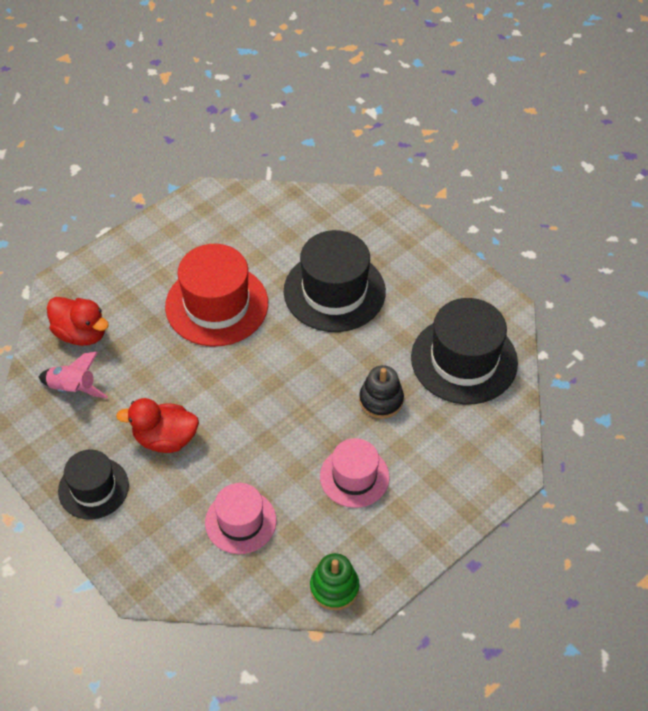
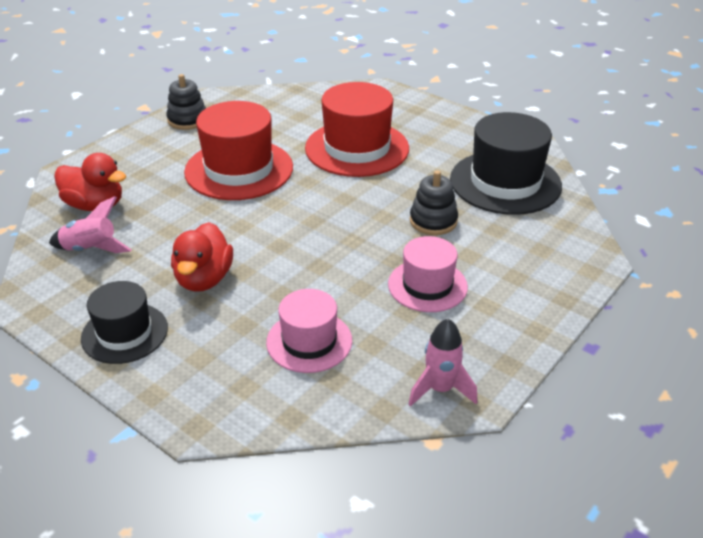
camera: 10 degrees left, 15 degrees down
(165, 439) = (204, 279): red duck -> red duck turned 75 degrees counterclockwise
(178, 226) = (187, 120): none -> black stacking toy
(334, 291) = (357, 148): black hat -> red hat
(334, 587) = (440, 389): green stacking toy -> pink rocket

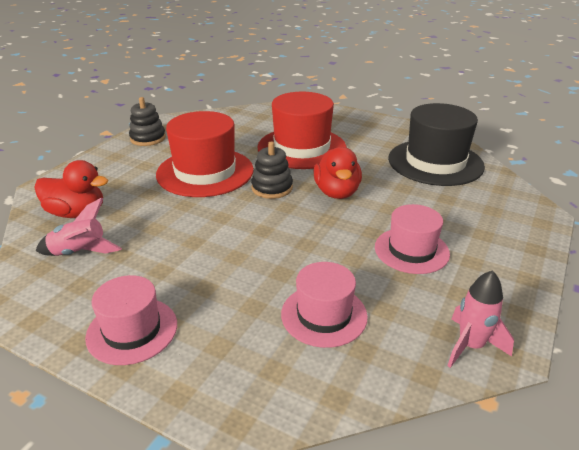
camera: 10 degrees left, 5 degrees down
(124, 333) = (132, 330): black hat -> pink hat
(204, 279) = (200, 268): red duck -> red duck (337, 192)
(433, 221) = (391, 197): black stacking toy -> black stacking toy (272, 188)

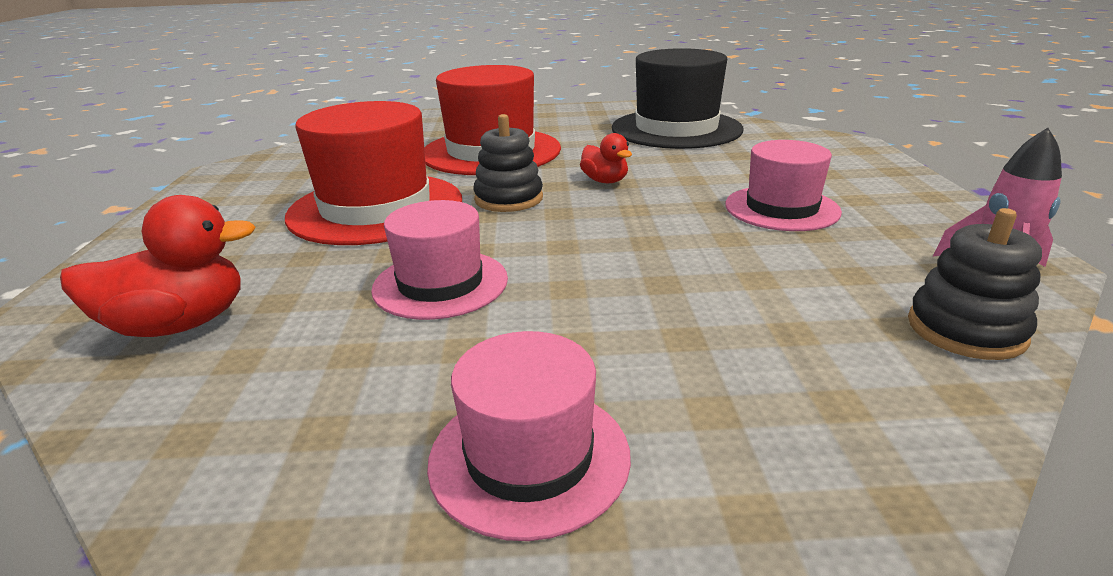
camera: 30 degrees left, 5 degrees down
(80, 253) = (259, 380): pink rocket -> none
(148, 138) = (216, 195): black stacking toy -> black stacking toy (965, 330)
(324, 315) = (793, 308): pink hat -> pink hat (440, 284)
(337, 192) = (605, 181): red duck -> red duck, size x0.59

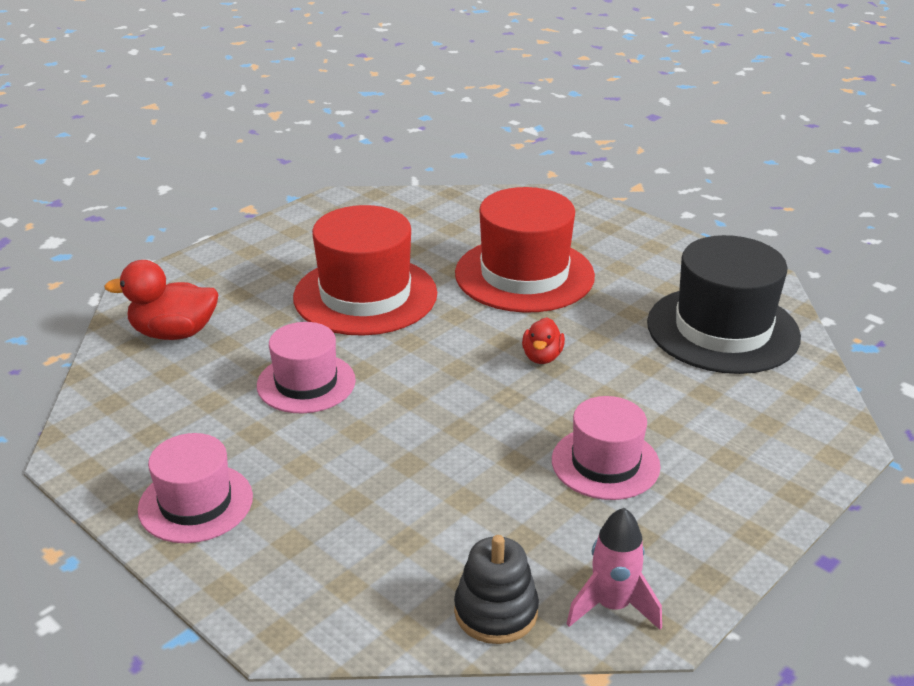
camera: 45 degrees right, 5 degrees up
(179, 324) = (174, 333): red duck -> red duck turned 150 degrees clockwise
(509, 199) = (450, 335): black stacking toy -> none

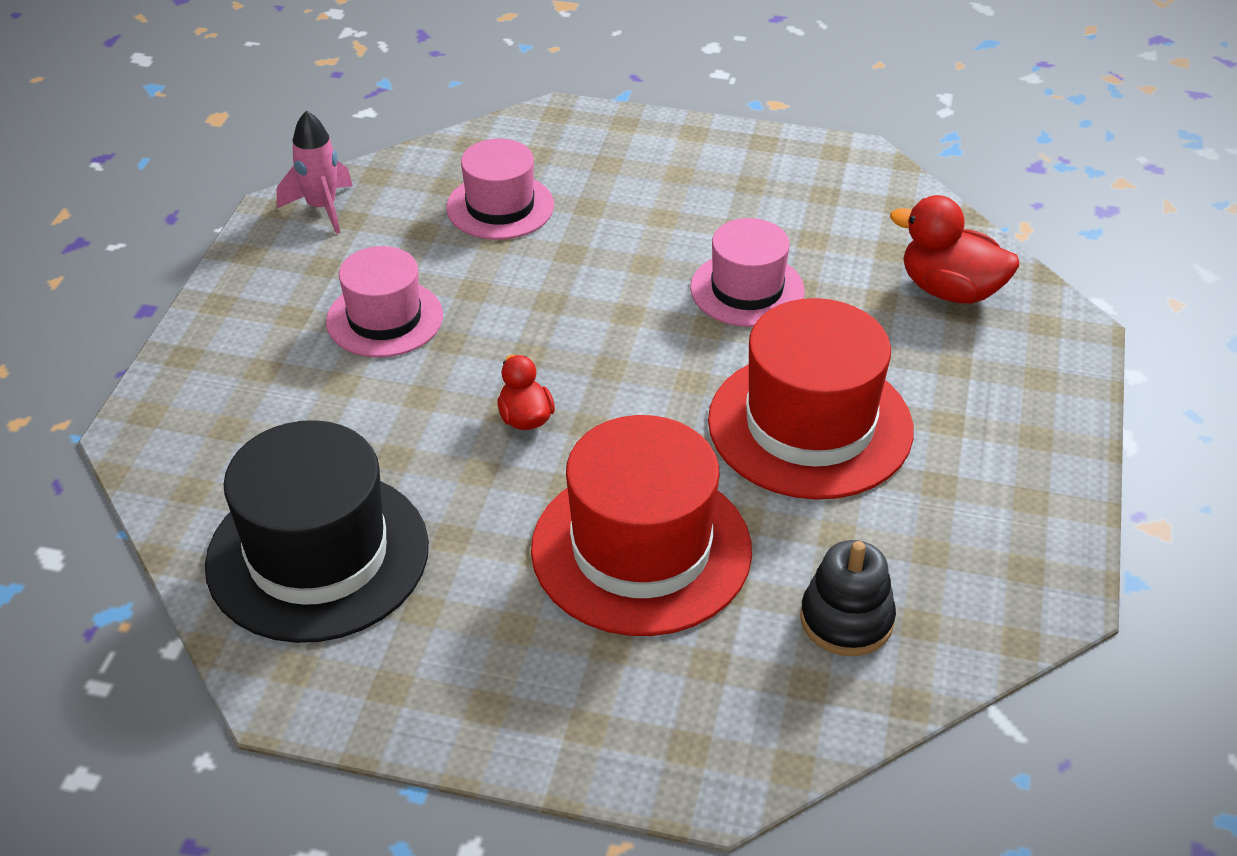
camera: 150 degrees right, 10 degrees up
(174, 333) = (950, 290): red duck -> red duck turned 120 degrees counterclockwise
(195, 503) = (714, 161): pink hat -> pink hat (500, 206)
(496, 611) = (411, 175): black stacking toy -> black stacking toy (846, 620)

